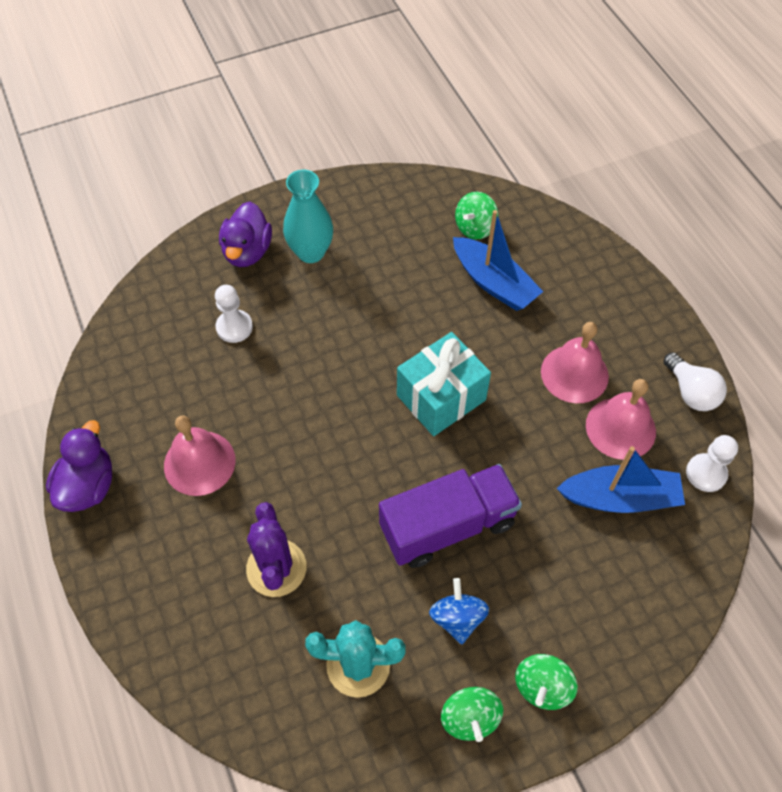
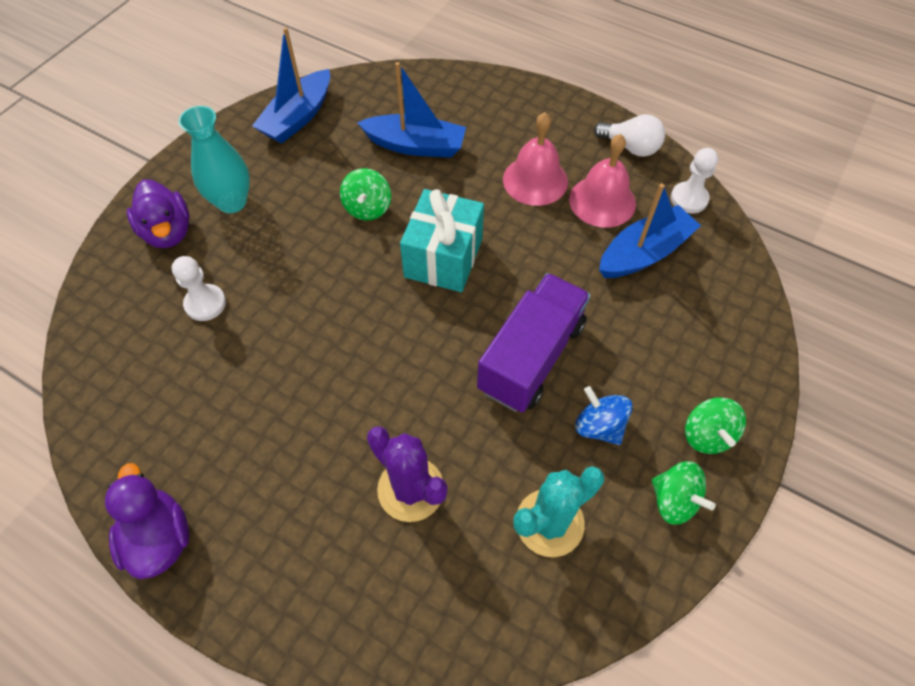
camera: 35 degrees left, 0 degrees up
(199, 463) = (262, 443): pink bell -> none
(414, 204) = (298, 117): none -> blue boat
(475, 228) = (366, 111): green spinning top -> green spinning top (368, 208)

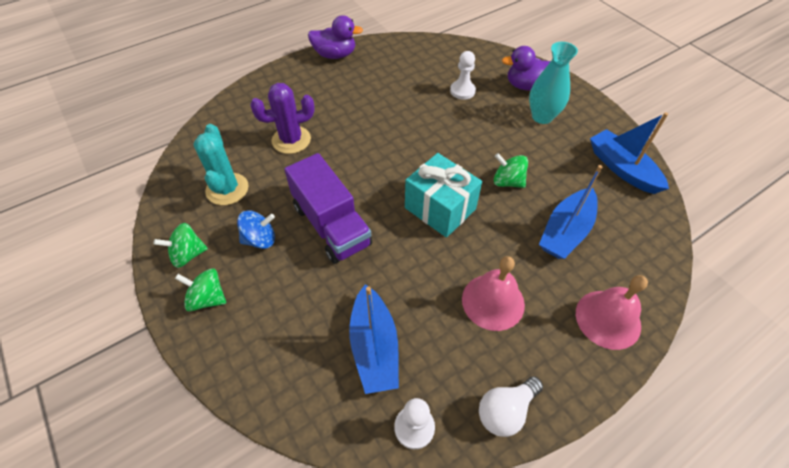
camera: 115 degrees right, 5 degrees down
(602, 201) = (446, 344): pink bell -> pink bell (608, 319)

